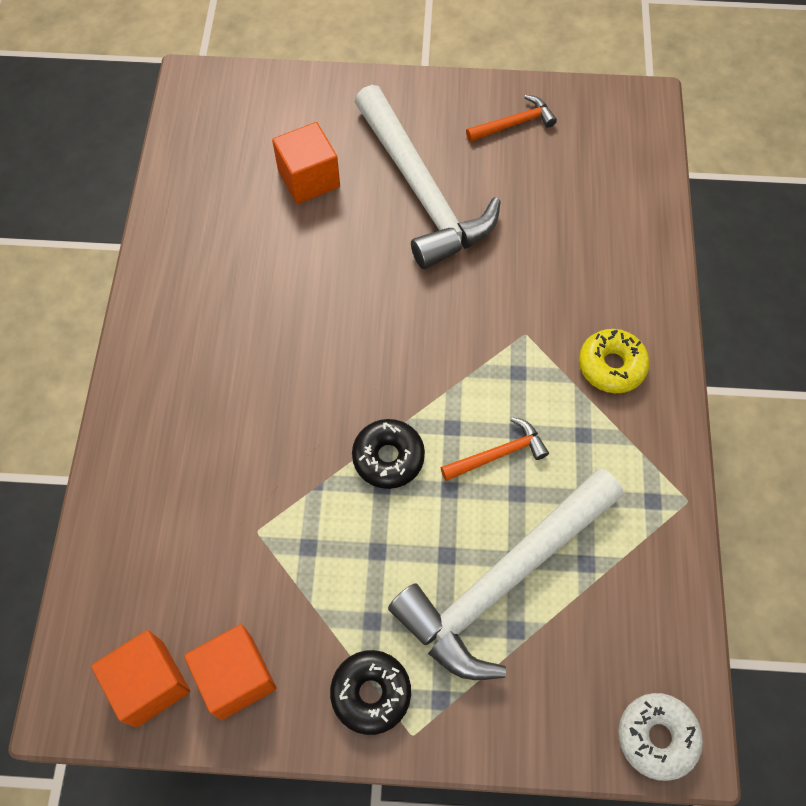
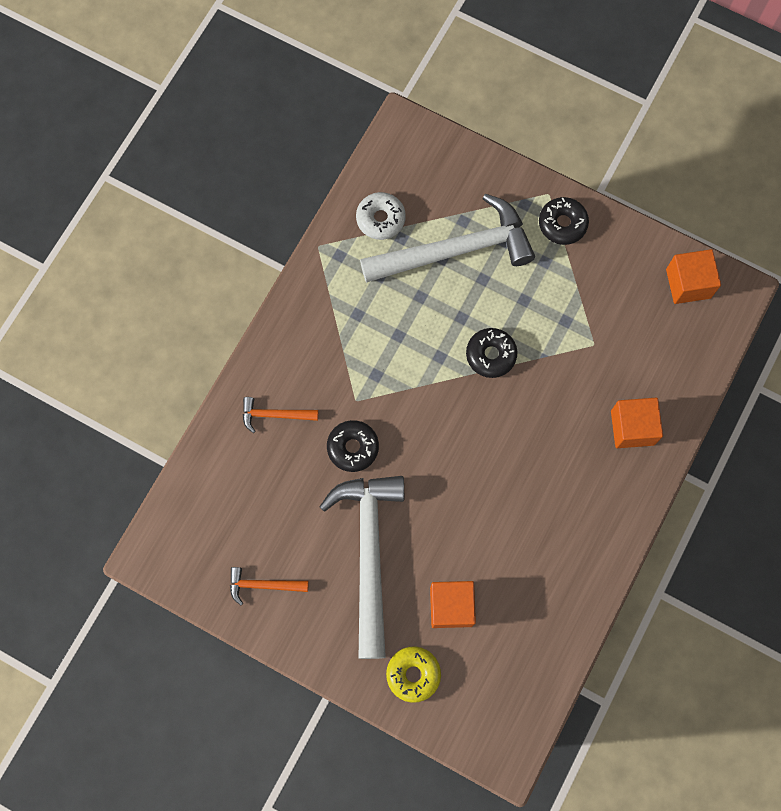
camera: 155 degrees left, 10 degrees up
(236, 677) = (636, 265): orange cube -> orange cube (632, 428)
(498, 454) = (419, 326): orange hammer -> orange hammer (274, 415)
(499, 283) = (353, 447): none -> black donut
(611, 366) = (311, 351): yellow donut -> yellow donut (413, 674)
(657, 737) = (415, 136): white donut -> white donut (380, 219)

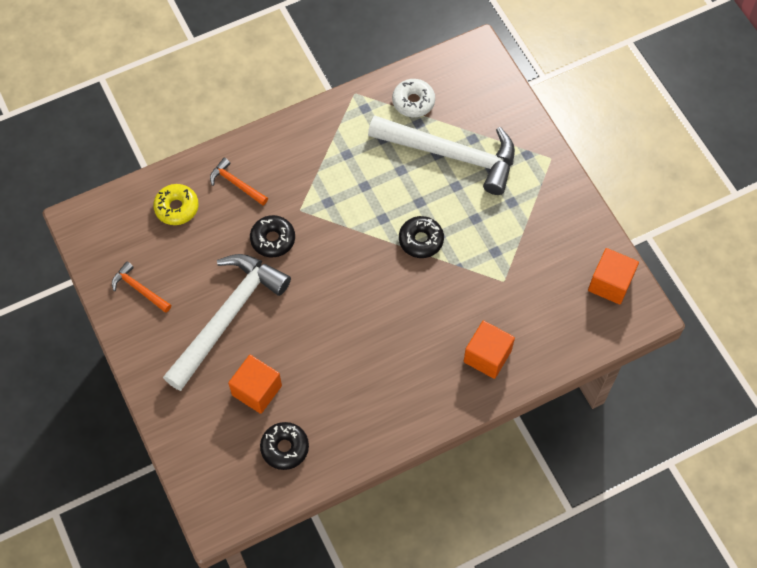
camera: 35 degrees right, 10 degrees down
(413, 674) = (193, 418): yellow donut -> yellow donut (177, 208)
(562, 224) = (545, 184): black donut -> black donut (285, 448)

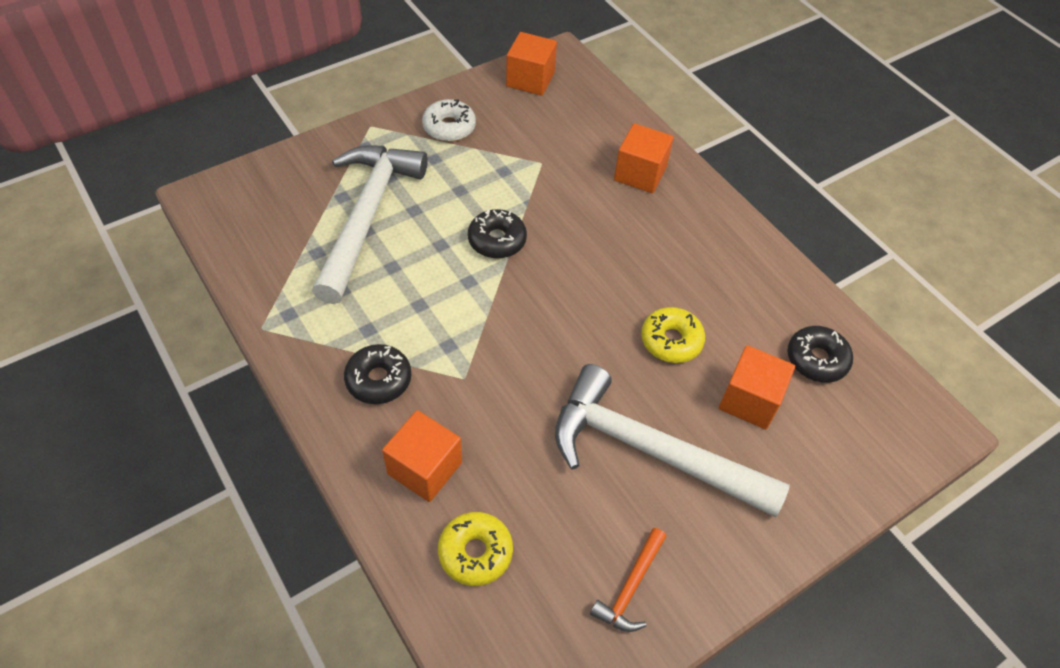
camera: 100 degrees left, 10 degrees down
(236, 184) = (424, 468): orange hammer -> orange cube
(273, 239) = (516, 407): black donut -> black donut (378, 379)
(314, 347) = (671, 341): none -> yellow donut
(413, 102) = (281, 259): white donut -> white donut (449, 127)

